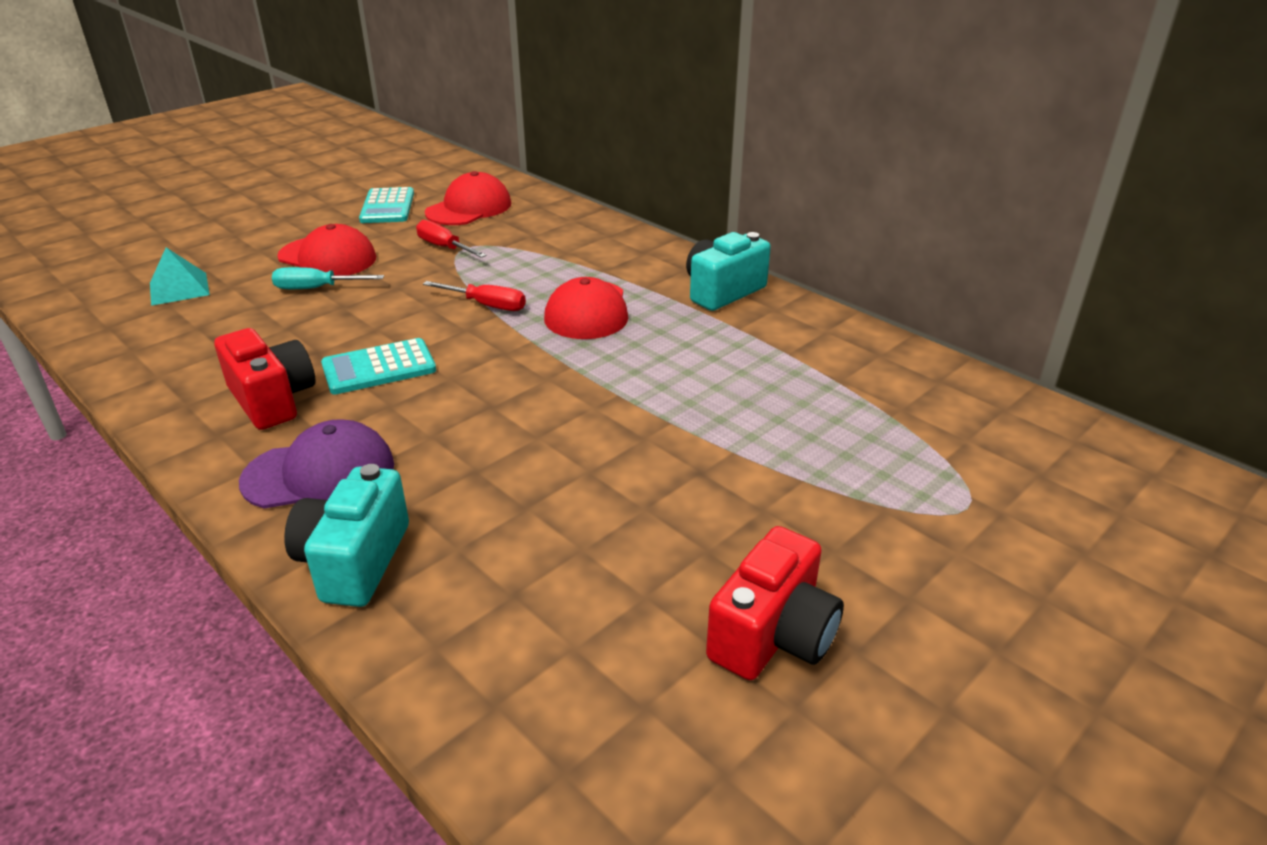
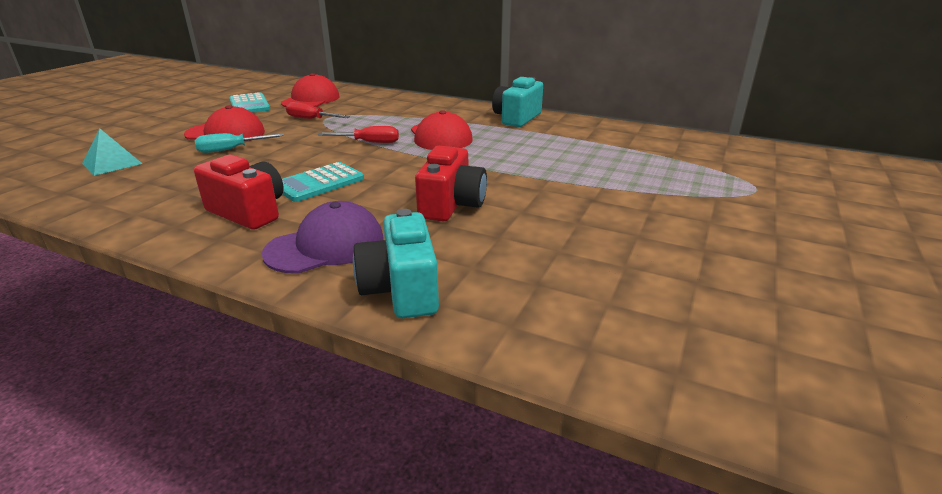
camera: 20 degrees left, 5 degrees down
(773, 635) = (723, 268): red camera -> red camera (451, 205)

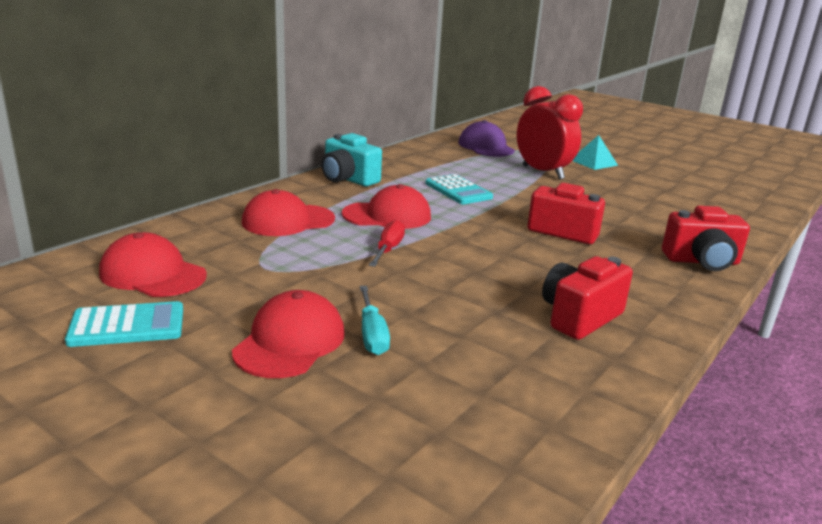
camera: 80 degrees left, 5 degrees down
(112, 163) = (391, 439): turquoise pyramid -> turquoise pyramid (593, 162)
(311, 119) = (265, 277): red screwdriver -> none
(319, 183) = (507, 280): turquoise calculator -> turquoise calculator (458, 190)
(326, 246) = (645, 283): purple cap -> purple cap (486, 147)
(401, 290) = (702, 261): turquoise camera -> red camera
(408, 113) = (288, 221): none -> red cap
(654, 192) = (543, 172): none -> red clock

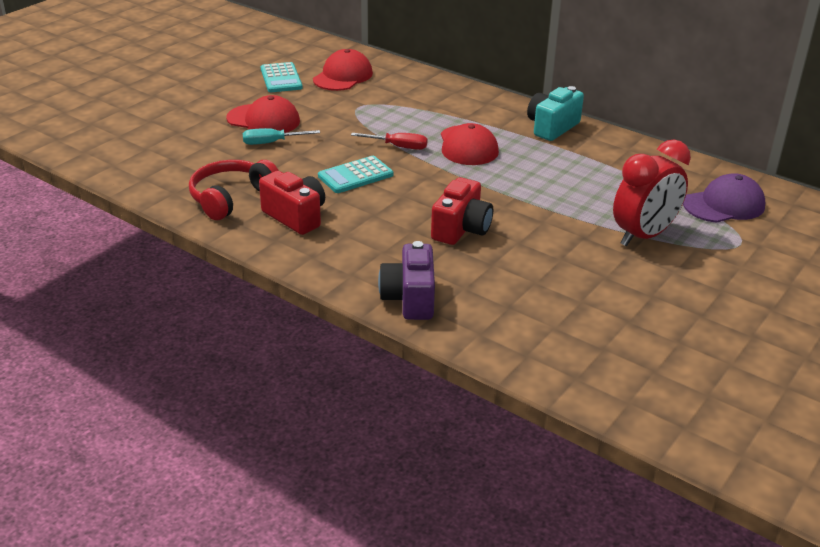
camera: 90 degrees right, 10 degrees up
(288, 221) = (441, 108): red cap -> none
(458, 190) = (549, 180): turquoise calculator -> turquoise calculator (355, 175)
(549, 367) = (231, 198): none -> red headphones
(593, 162) = (715, 280): turquoise pyramid -> none
(702, 261) = (410, 299): red camera -> purple camera

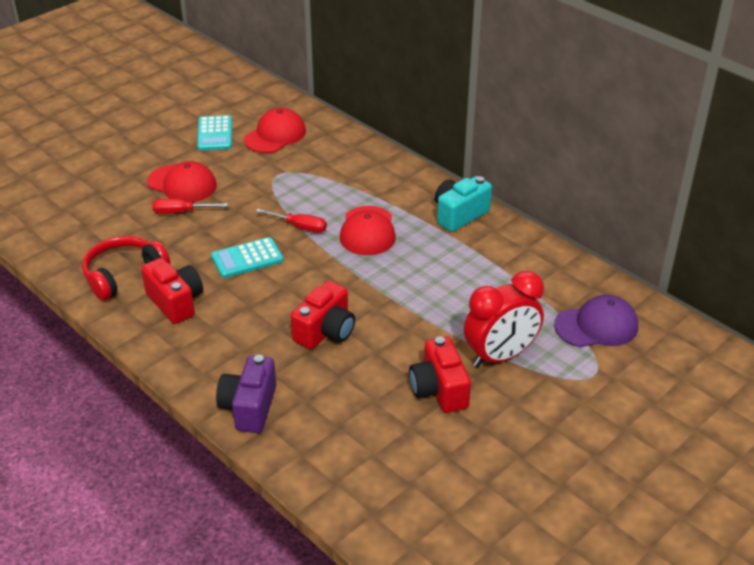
camera: 10 degrees right, 5 degrees up
(272, 142) = (181, 212): turquoise screwdriver -> red screwdriver
(596, 268) = (439, 390): none -> red camera

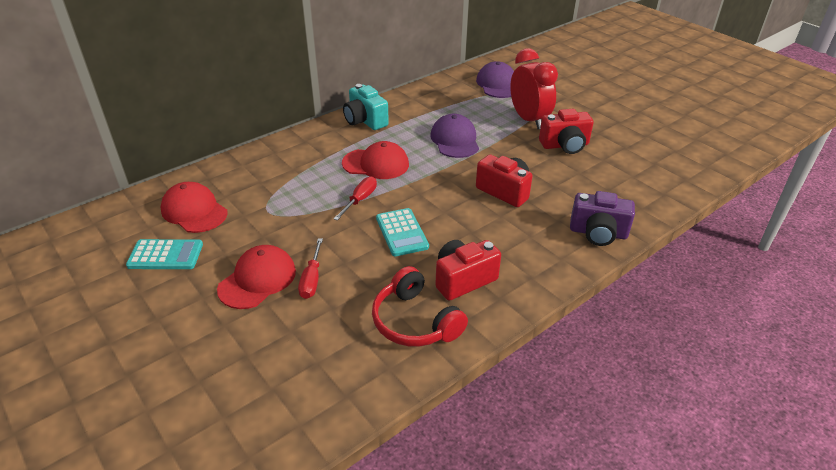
camera: 85 degrees left, 0 degrees up
(431, 288) = (455, 140): none -> purple cap

